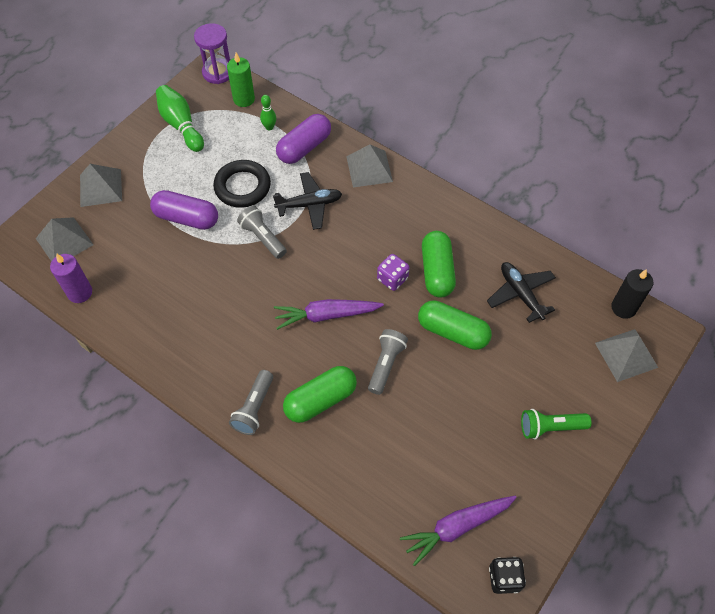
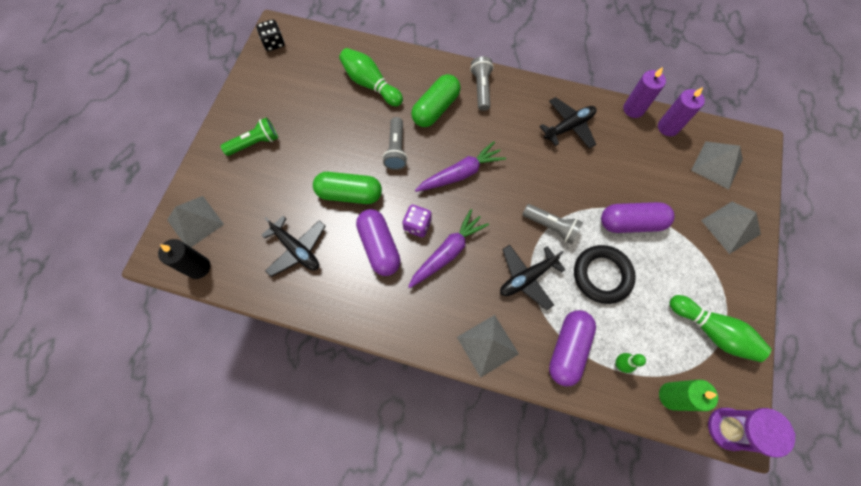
camera: 160 degrees right, 10 degrees up
(100, 324) = (633, 109): none -> purple candle
(183, 328) = (569, 127): none -> black plane
(388, 462) = (370, 84): none -> green bowling pin
(437, 271) = (379, 247): green capsule -> purple capsule
(457, 527) = (311, 61): purple carrot -> purple carrot (447, 252)

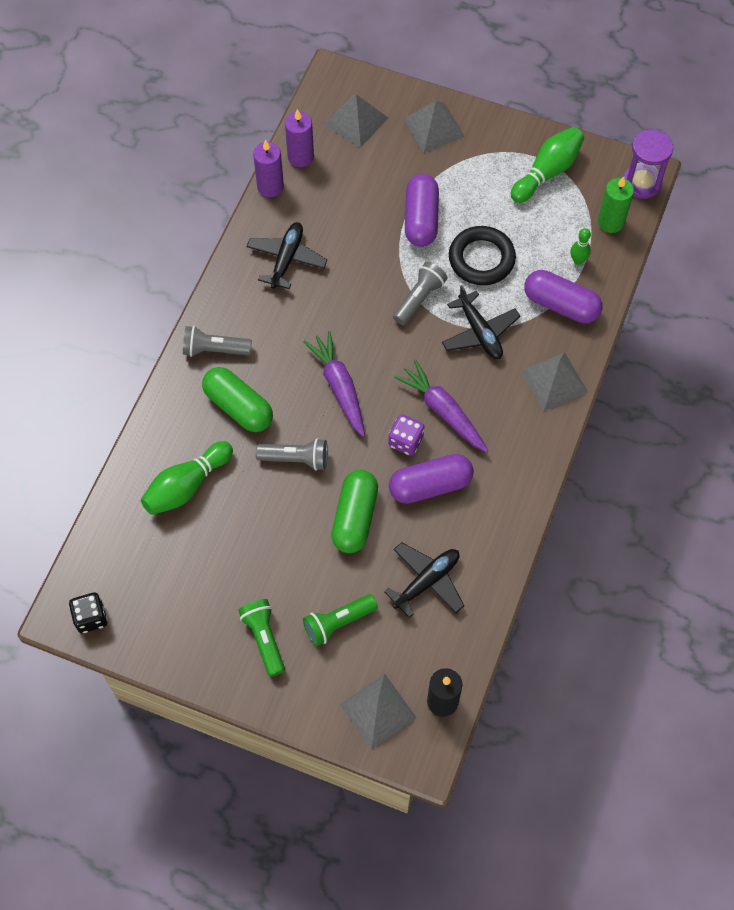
camera: 85 degrees left, 5 degrees down
(265, 189) = (338, 622): none -> green flashlight
(569, 127) = (286, 259): black plane -> black plane turned 45 degrees clockwise

